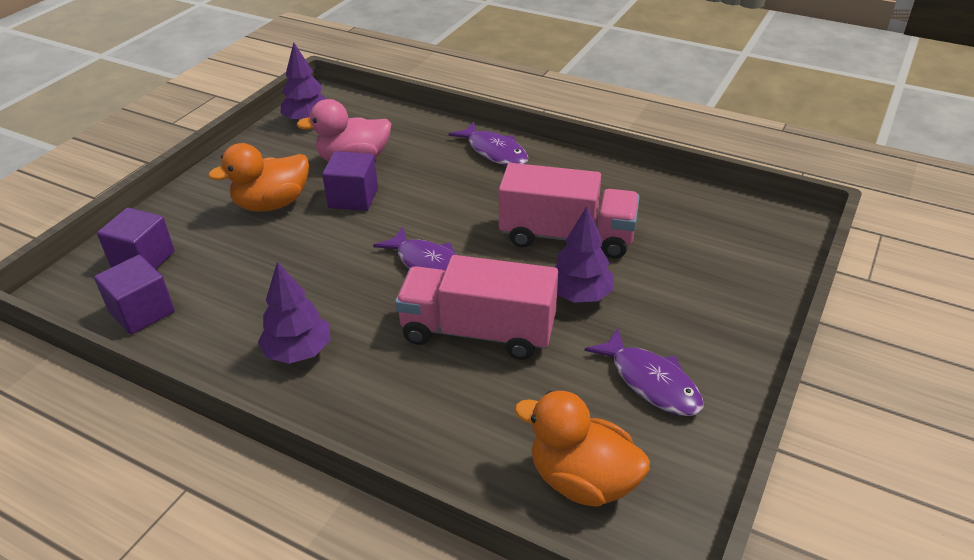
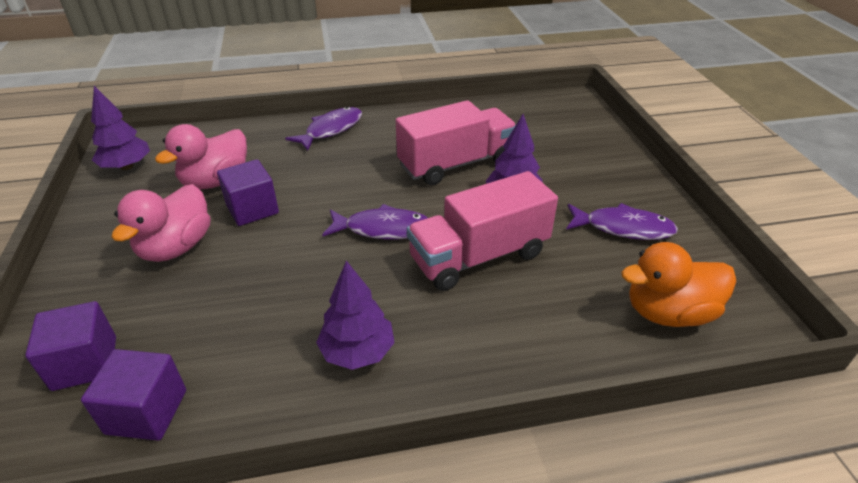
camera: 40 degrees left, 0 degrees up
(272, 204) = (176, 247): orange duck -> pink duck
(494, 152) = (331, 130): purple fish -> purple fish turned 60 degrees counterclockwise

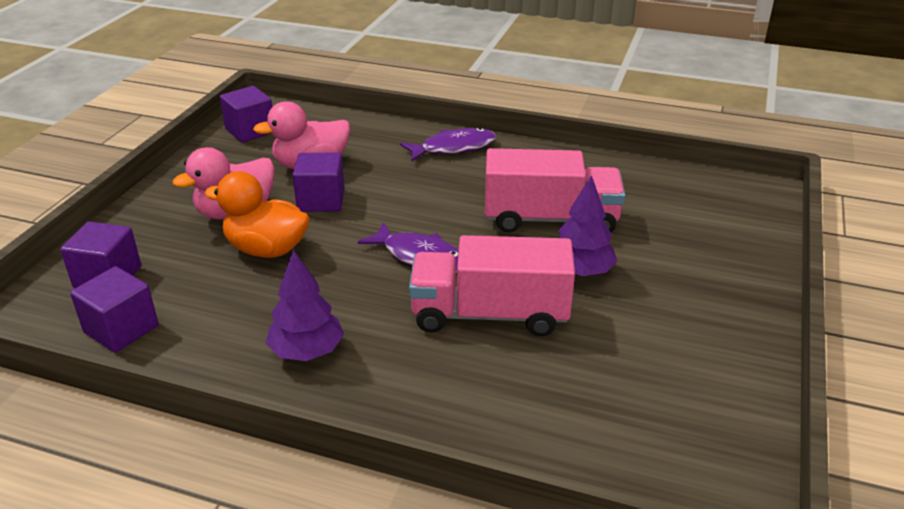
camera: 30 degrees right, 5 degrees down
(127, 166) = (250, 131): purple tree -> purple cube
(623, 228) = (676, 344): purple fish -> none
(668, 313) = (639, 443): orange duck -> orange duck (267, 249)

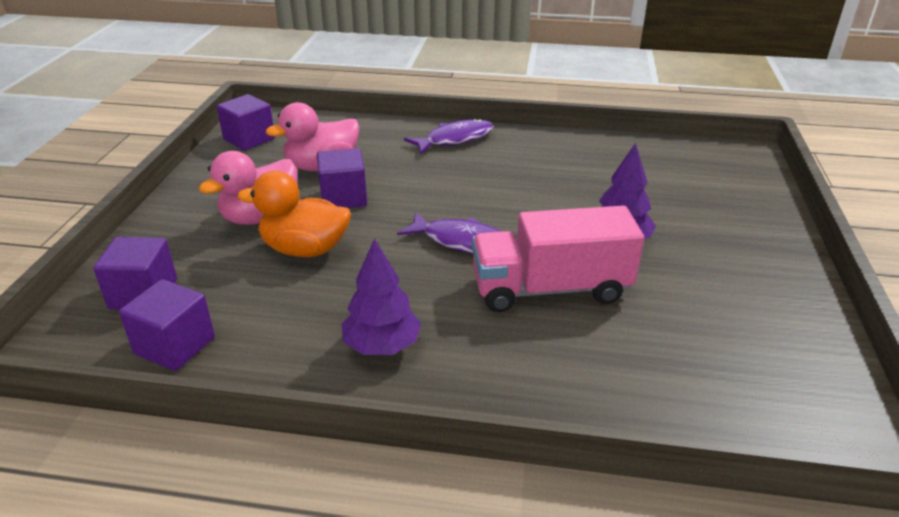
camera: 10 degrees left, 0 degrees up
(550, 219) = (571, 195): pink truck -> none

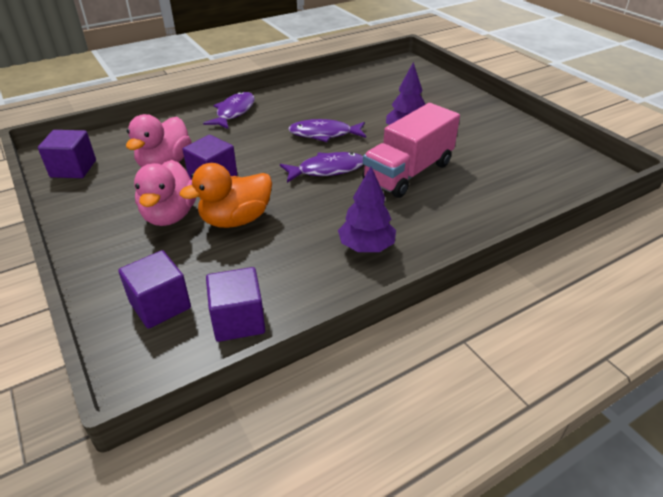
camera: 40 degrees left, 5 degrees up
(515, 201) = (324, 134): none -> purple fish

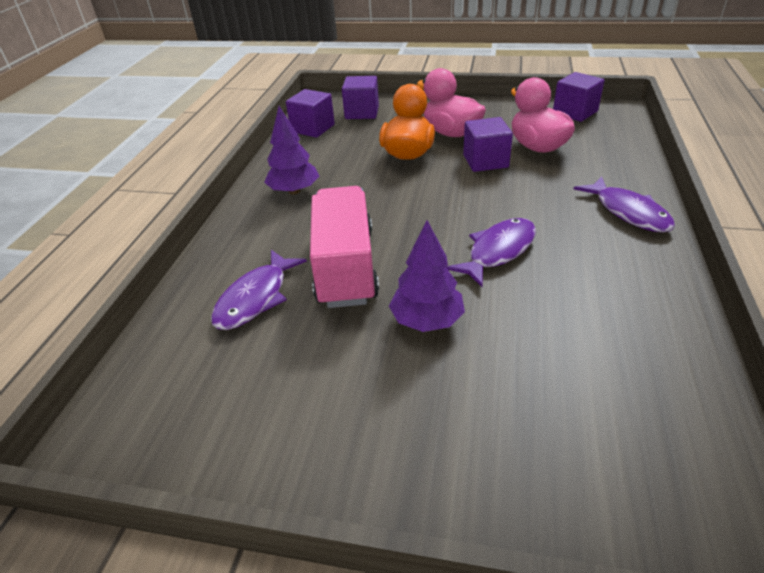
camera: 135 degrees right, 0 degrees up
(327, 170) = (420, 220): purple fish -> purple fish (256, 298)

